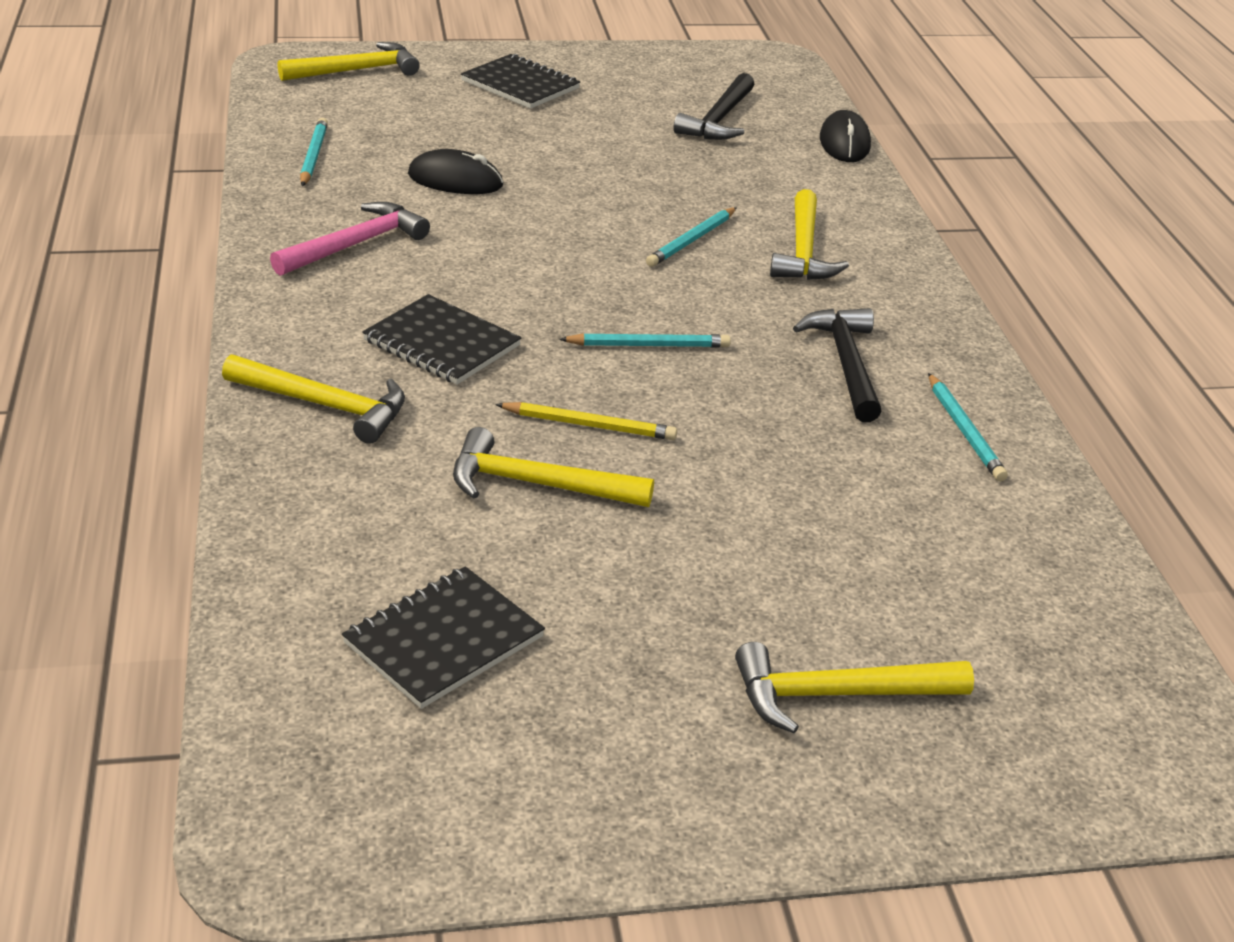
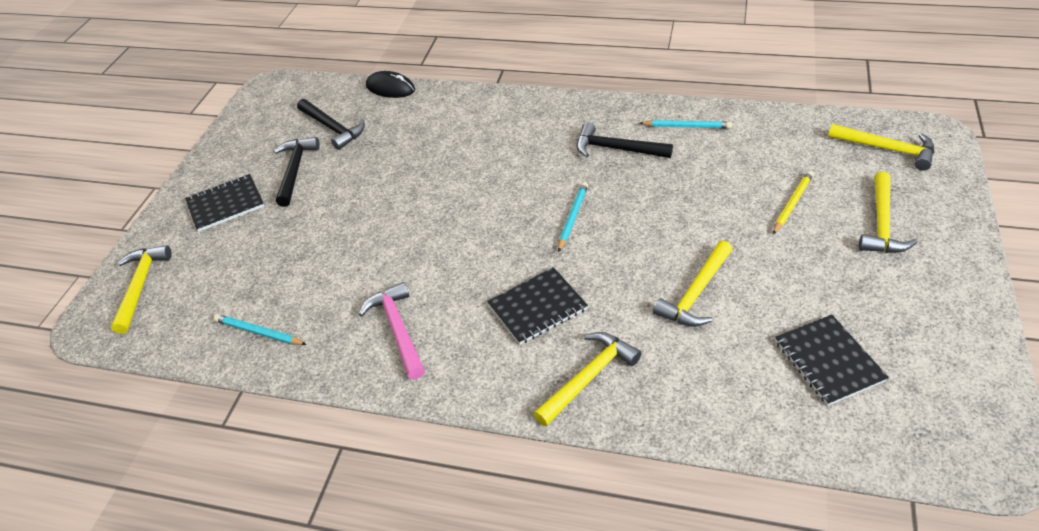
camera: 60 degrees left, 10 degrees up
(455, 180) = (338, 262): black mouse -> none
(589, 425) = (644, 259): yellow pencil -> yellow pencil (792, 204)
(613, 113) = (295, 170): none -> black hammer
(691, 240) = (468, 174): turquoise pencil -> none
(803, 251) = (499, 134): yellow hammer -> yellow hammer (887, 149)

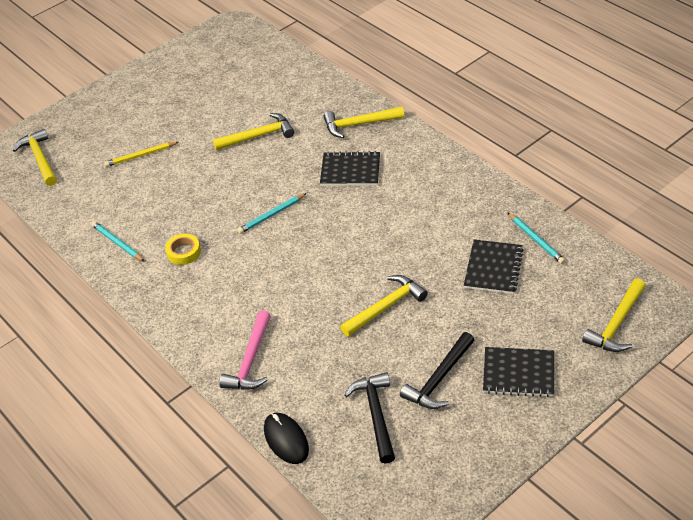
camera: 145 degrees left, 0 degrees up
(398, 329) = (443, 198): pink hammer -> pink hammer (250, 360)
(616, 149) = (184, 252): black hammer -> yellow tape
(828, 361) = (240, 80): black notebook -> black notebook (493, 268)
(881, 223) = (117, 122): yellow hammer -> yellow hammer (386, 307)

